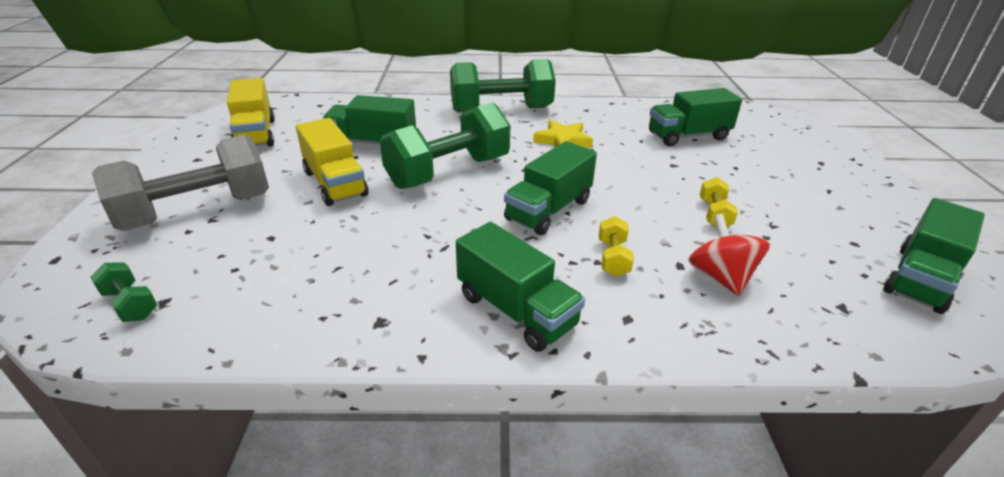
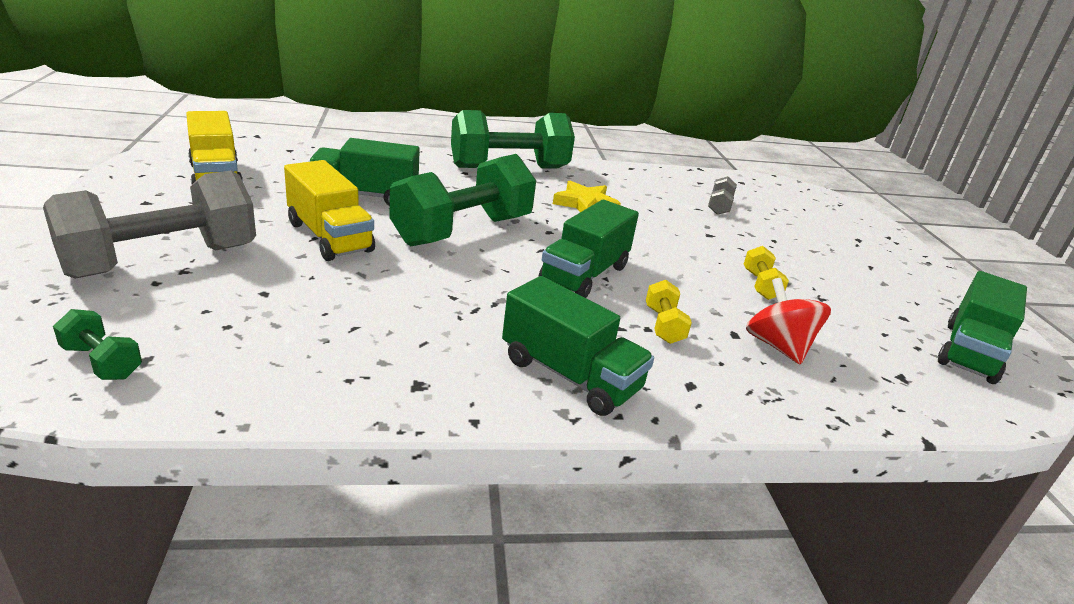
camera: 10 degrees left, 5 degrees down
(688, 136) = (719, 206): green truck -> grey dumbbell

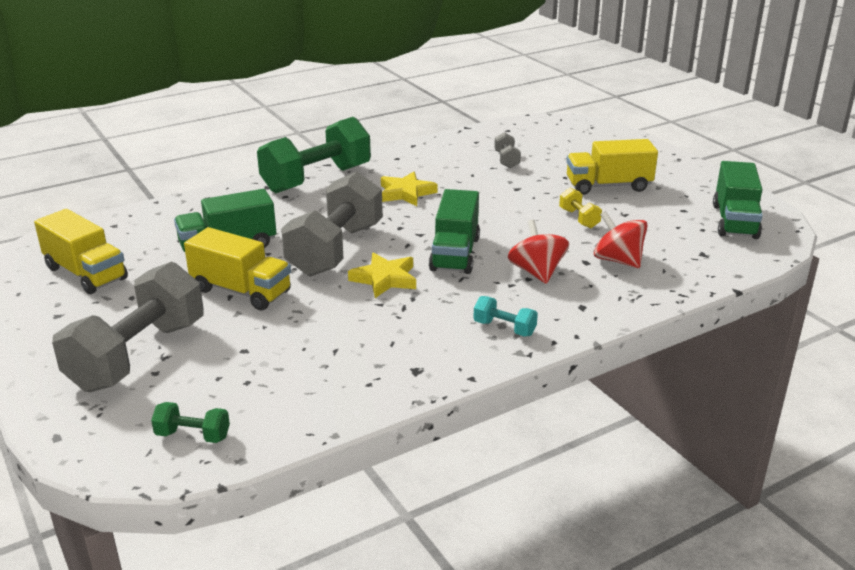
camera: 20 degrees left, 0 degrees up
(462, 231) = (335, 250): green dumbbell -> grey dumbbell
(484, 274) = (385, 279): none -> yellow star
(570, 375) = (504, 328): green truck -> turquoise dumbbell
(663, 325) = (537, 272): yellow dumbbell -> red spinning top
(820, 263) = (608, 186): none -> yellow truck

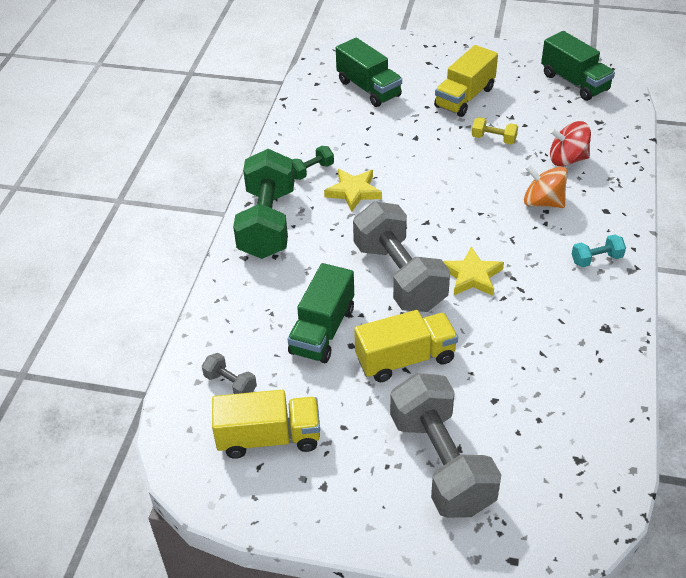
camera: 45 degrees left, 15 degrees up
(193, 435) = (581, 481): green dumbbell -> green dumbbell (311, 171)
(455, 254) = (475, 223): green truck -> green truck (368, 89)
(506, 160) = (365, 114): grey dumbbell -> grey dumbbell (230, 384)
(537, 272) = (543, 202): red spinning top -> orange spinning top

